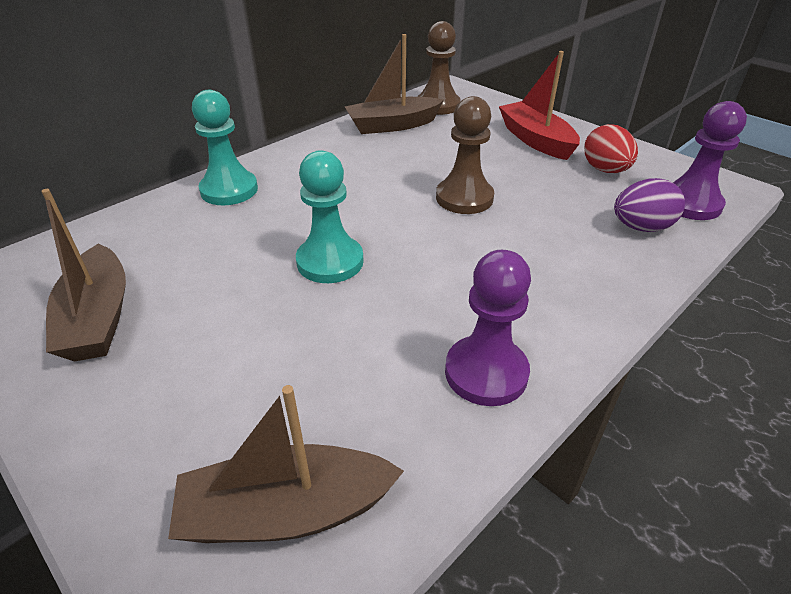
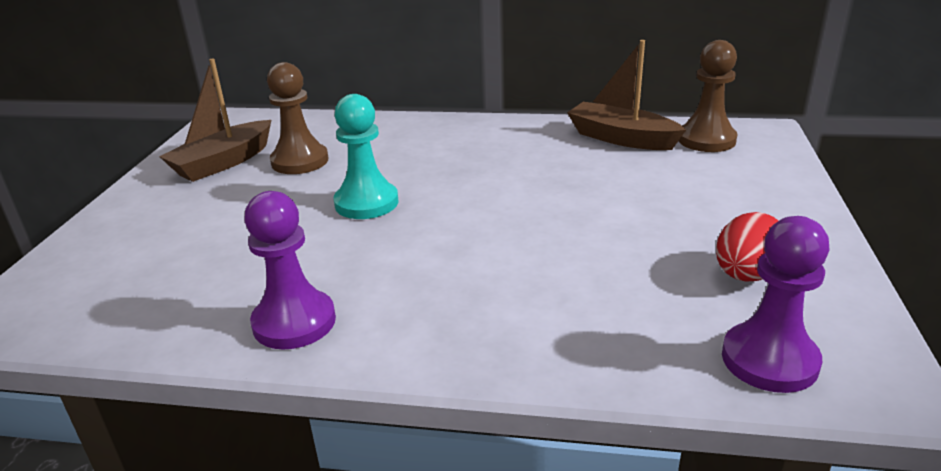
camera: 55 degrees right, 10 degrees down
(229, 190) = (410, 130): turquoise pawn -> none
(286, 511) = (100, 296): brown boat -> none
(464, 198) = (545, 219): brown pawn -> brown pawn (300, 161)
(536, 140) = (736, 212): red boat -> none
(641, 227) = (648, 337): purple egg -> none

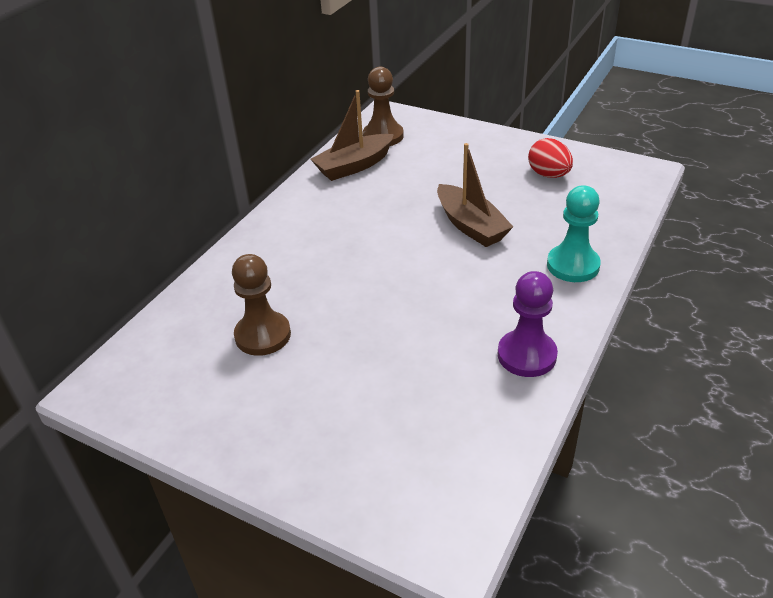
camera: 70 degrees left, 10 degrees up
(223, 163) = (223, 390): brown boat -> brown boat (470, 226)
(366, 203) = (374, 303): turquoise pawn -> turquoise pawn (573, 265)
(769, 360) = (620, 192): purple pawn -> none

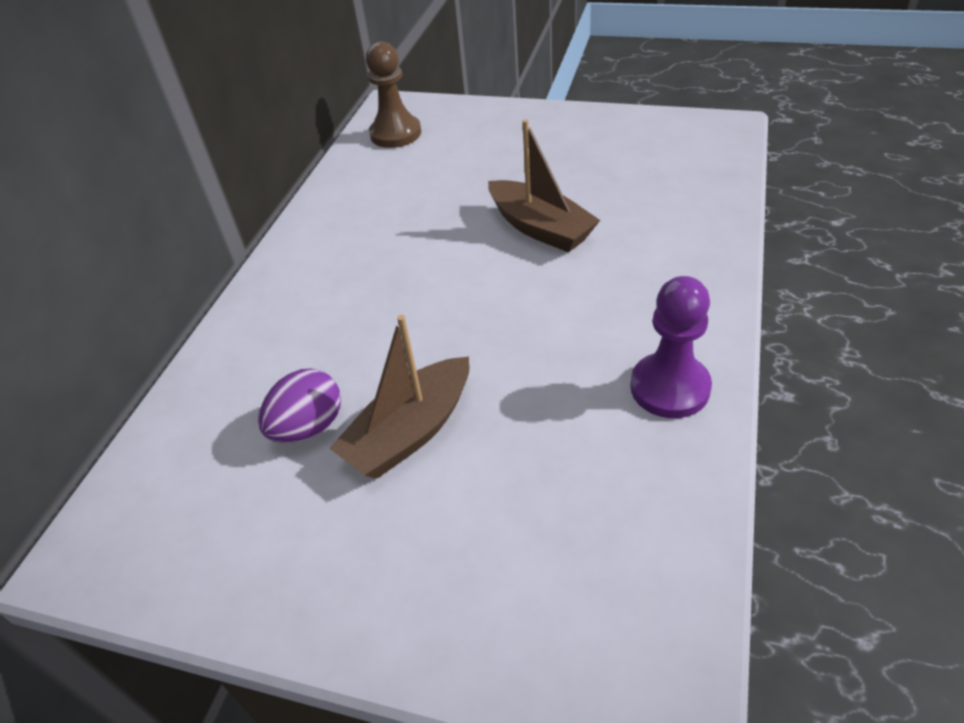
camera: 10 degrees left, 5 degrees up
(263, 335) = (308, 427): brown pawn -> purple egg
(354, 166) = (369, 176): brown boat -> brown boat (410, 432)
(548, 175) = (614, 149): red egg -> none
(573, 265) = (684, 257): turquoise pawn -> none

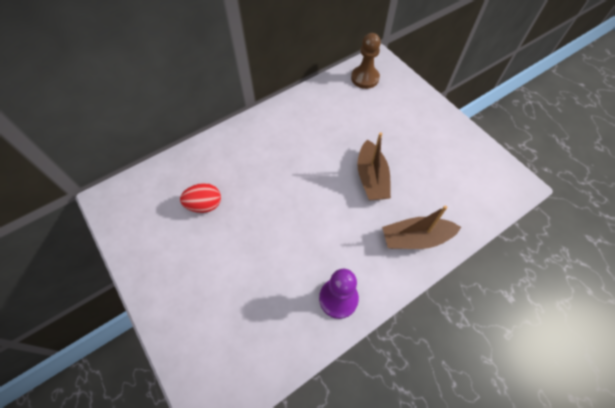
camera: 35 degrees right, 15 degrees up
(308, 427) = (204, 205): purple egg -> red egg
(410, 432) = (233, 236): brown boat -> brown boat (415, 238)

